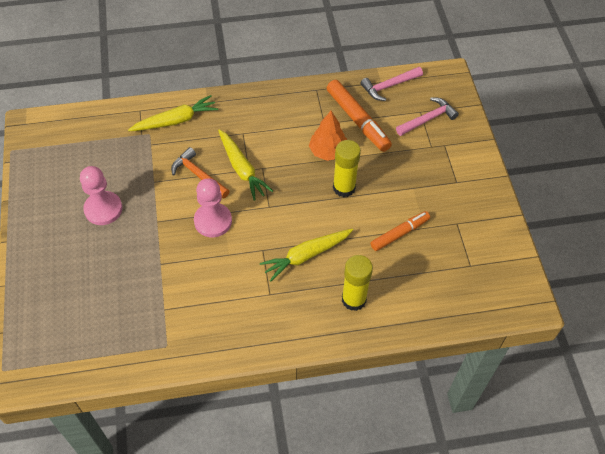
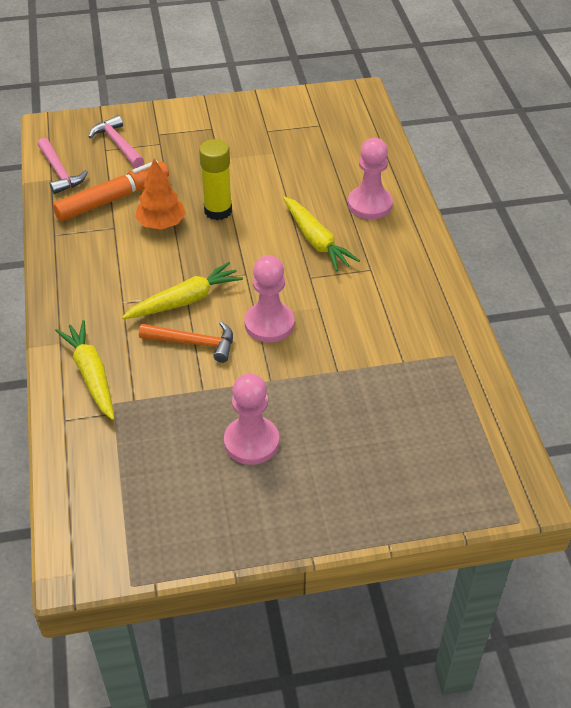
camera: 90 degrees left, 10 degrees down
(198, 175) = (194, 343): orange hammer -> orange hammer turned 120 degrees counterclockwise
(353, 299) = (370, 204): yellow glue stick -> pink pawn
(399, 233) = (282, 170): orange marker -> none

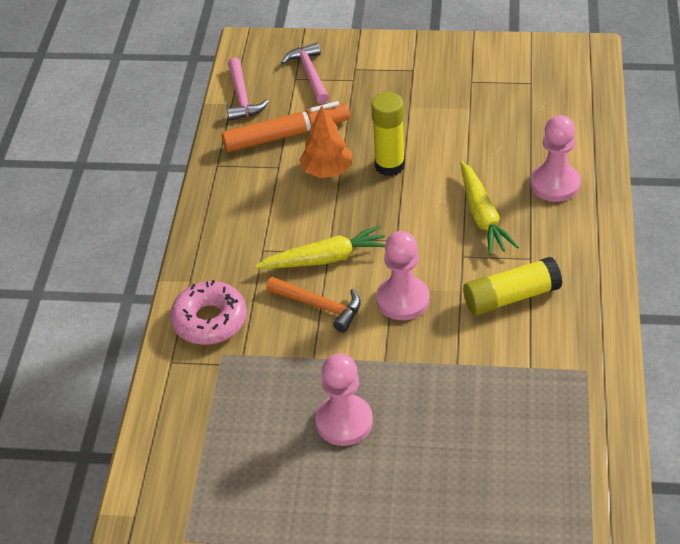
camera: 20 degrees right, 0 degrees up
(91, 375) = (210, 320): yellow carrot -> pink donut
(365, 305) = (511, 297): none -> yellow glue stick

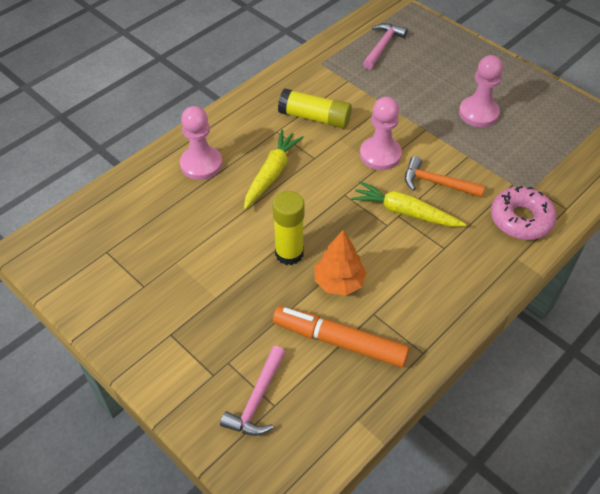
camera: 145 degrees left, 5 degrees up
(242, 97) = (341, 419): pink hammer -> pink hammer (382, 46)
(319, 306) = (437, 183): orange hammer -> orange hammer turned 45 degrees counterclockwise

